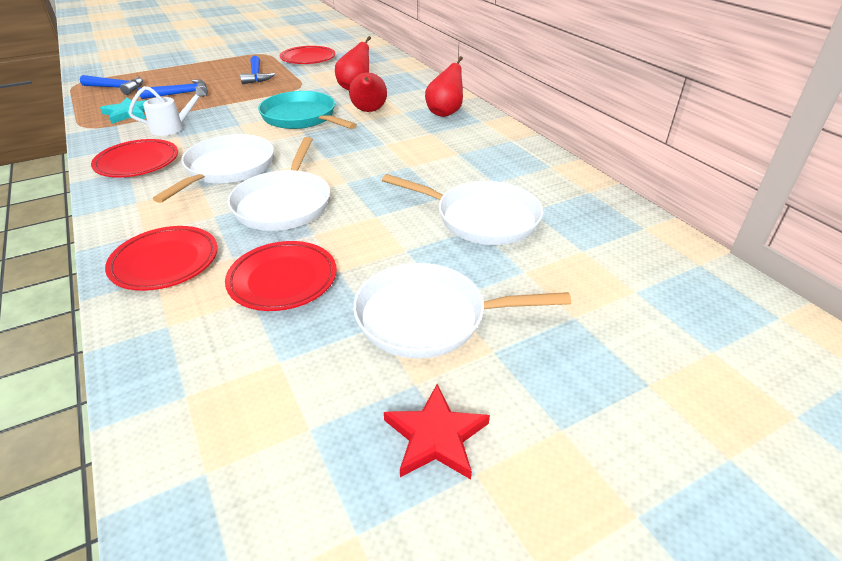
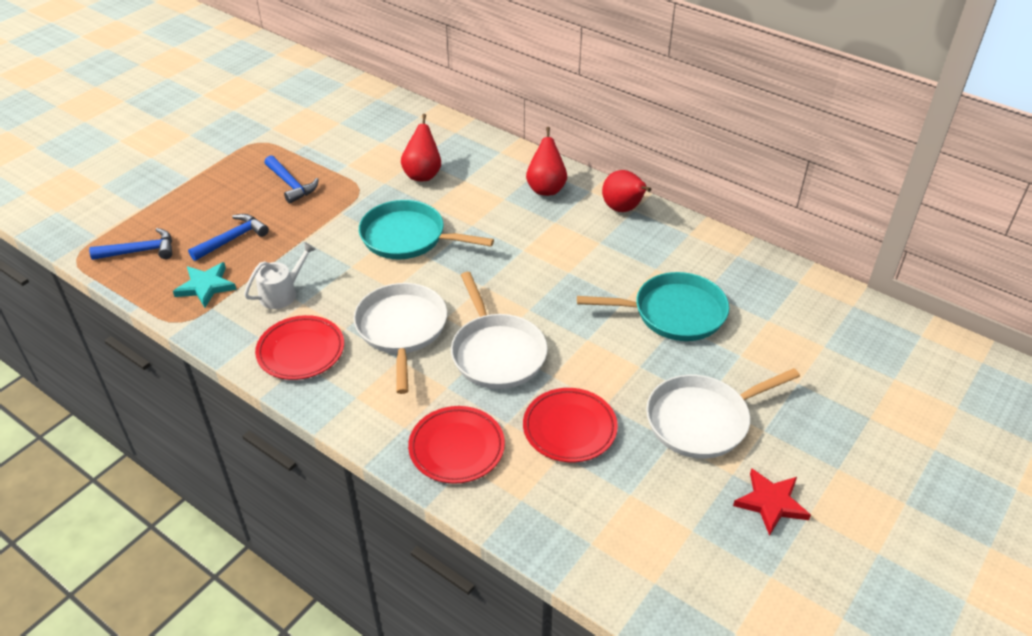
camera: 25 degrees left, 5 degrees up
(308, 59) = (323, 138): red plate -> none
(369, 111) = (469, 207): red pear -> red pear (623, 209)
(481, 218) = (674, 313): white pan -> turquoise pan

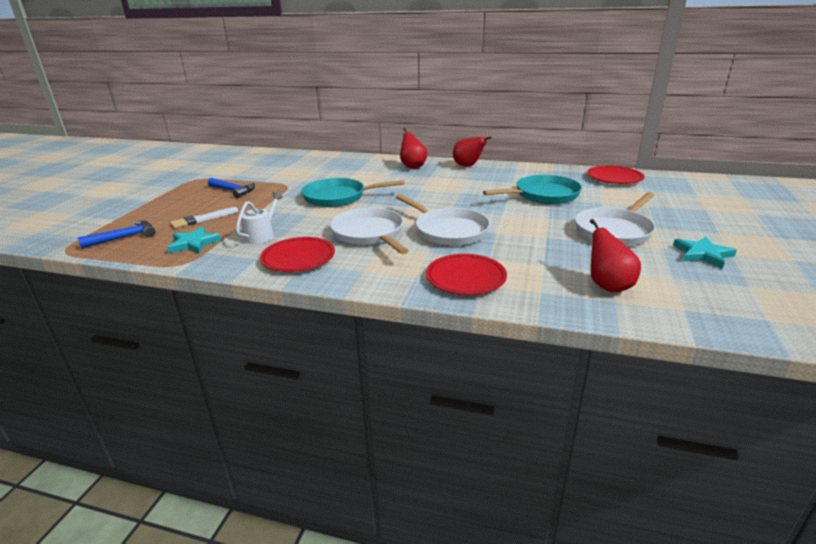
camera: 20 degrees left, 15 degrees down
(233, 239) = (202, 219): blue hammer -> white brush
(423, 174) = (326, 173): red pear -> red pear (608, 286)
(569, 428) = (535, 252): red plate -> red plate (614, 178)
(771, 503) = (702, 254): red star -> turquoise star

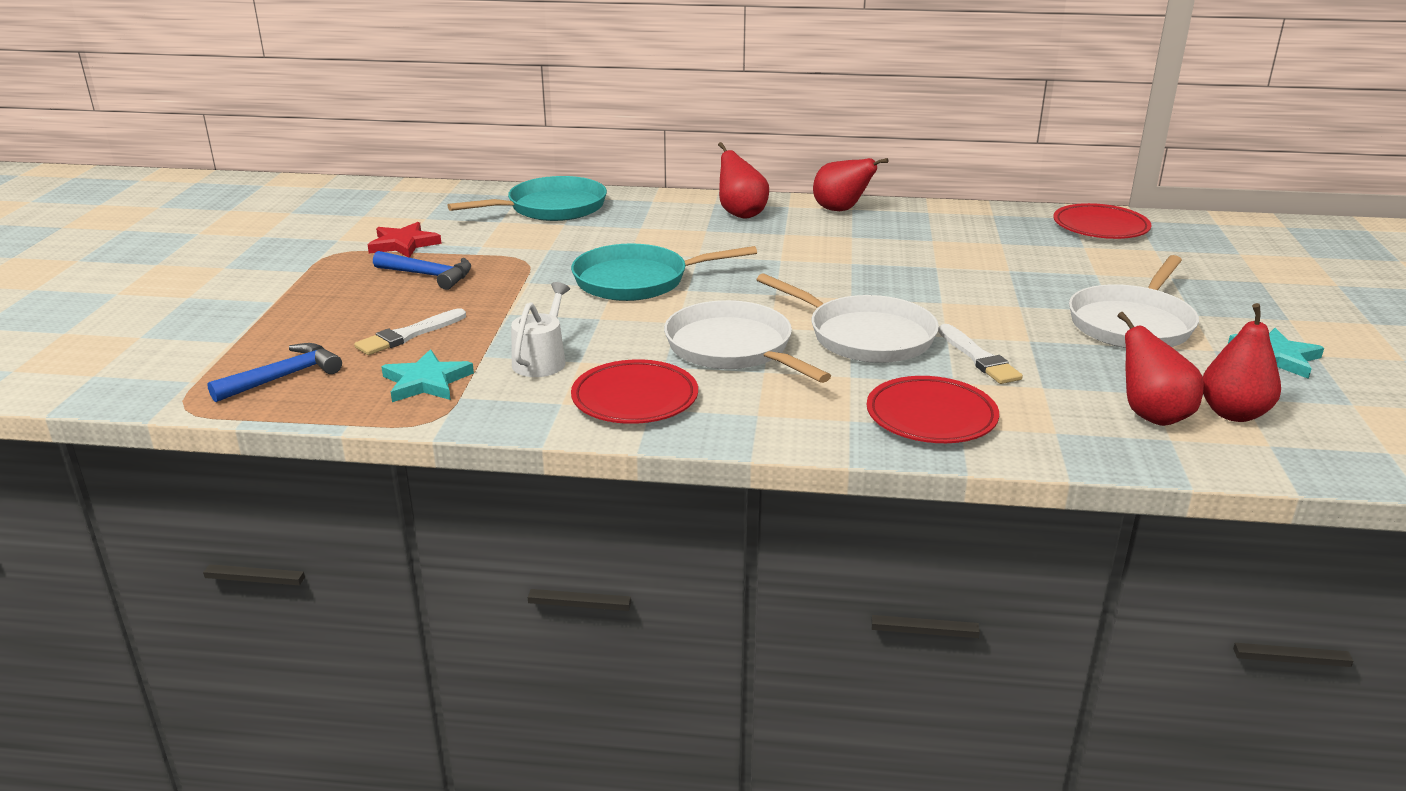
camera: 10 degrees left, 0 degrees up
(232, 176) = (403, 244): none -> red star
(510, 245) = (978, 357): none -> white brush
(543, 195) = (995, 263): turquoise pan -> turquoise pan (551, 208)
(664, 287) = (1233, 413): none -> red pear

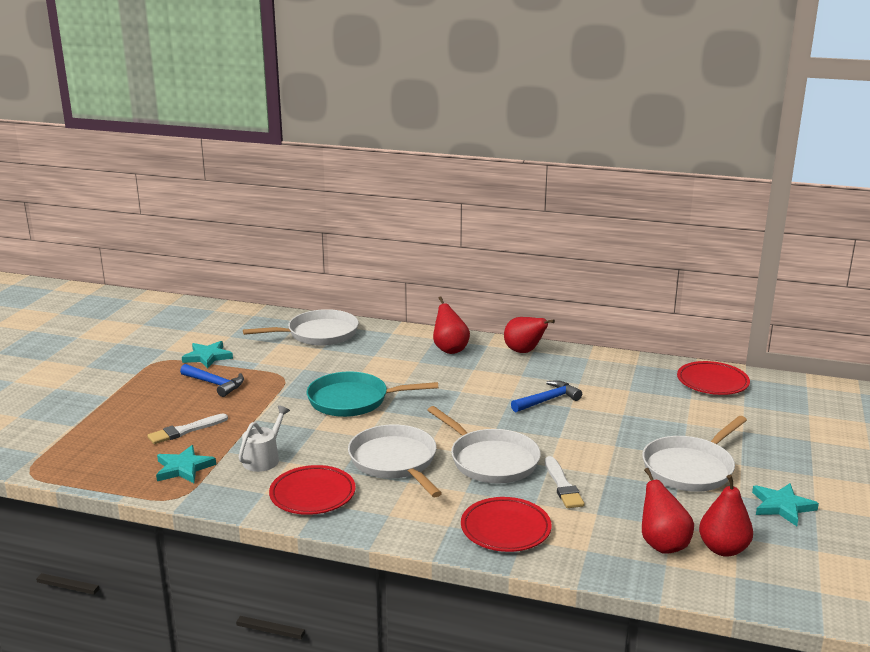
camera: 10 degrees right, 5 degrees down
(284, 377) = (96, 455): blue hammer -> blue hammer (548, 400)
(403, 244) = (207, 357): red star -> turquoise star
(551, 208) = (318, 334): turquoise pan -> white pan

